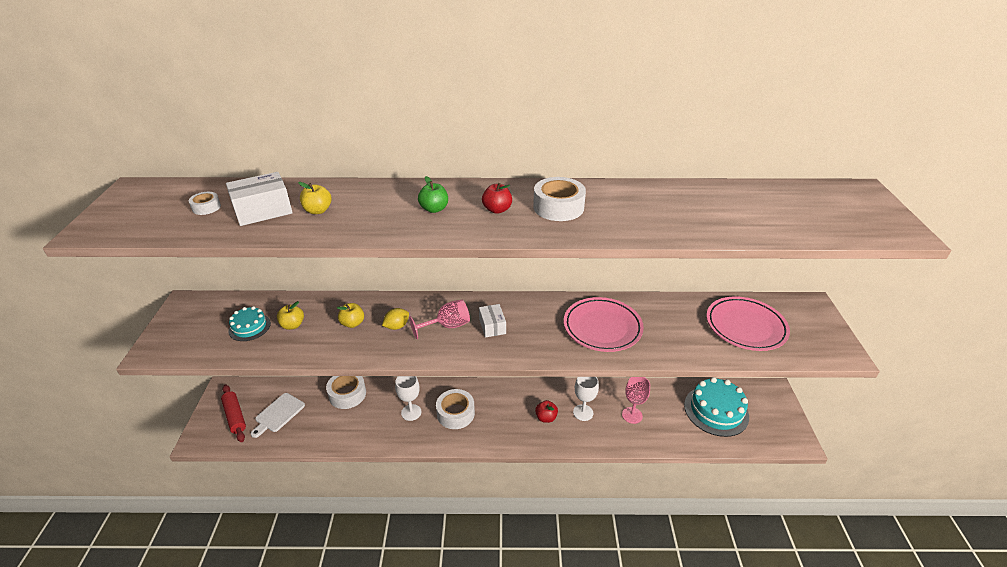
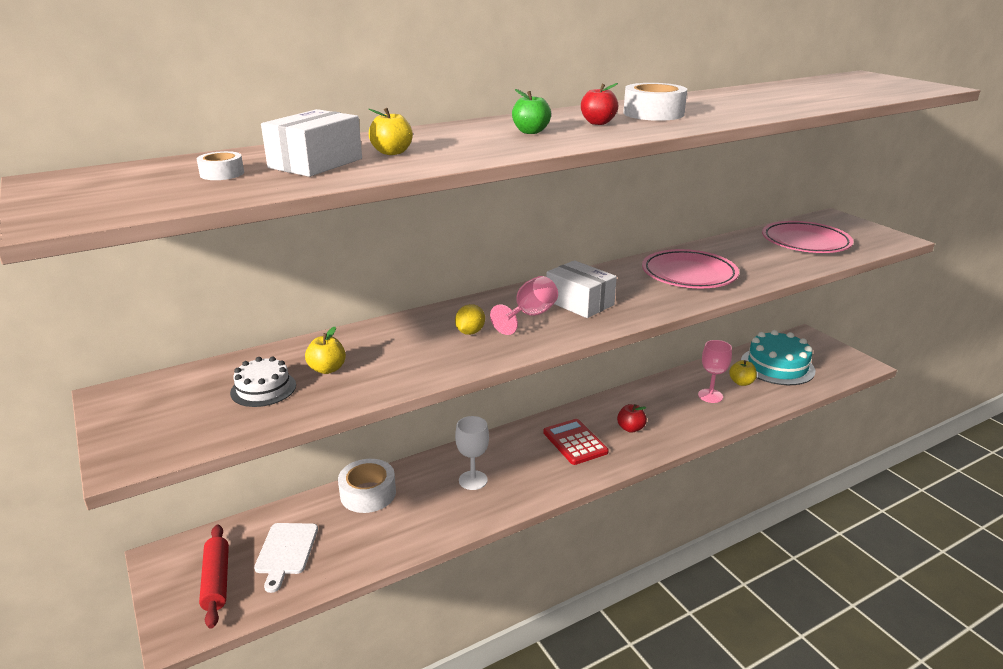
camera: 30 degrees left, 10 degrees down
(235, 416) = (216, 581): red rolling pin -> red rolling pin turned 45 degrees clockwise
(249, 327) = (263, 389): turquoise cake -> white cake
(352, 323) = (409, 345): yellow apple -> yellow apple (741, 382)
(455, 413) = (528, 461): white tape -> none
(492, 326) = (579, 303): white box -> white box, size x1.52
(498, 412) = (575, 442): none -> red calculator
(583, 412) = (662, 410): white goblet -> none

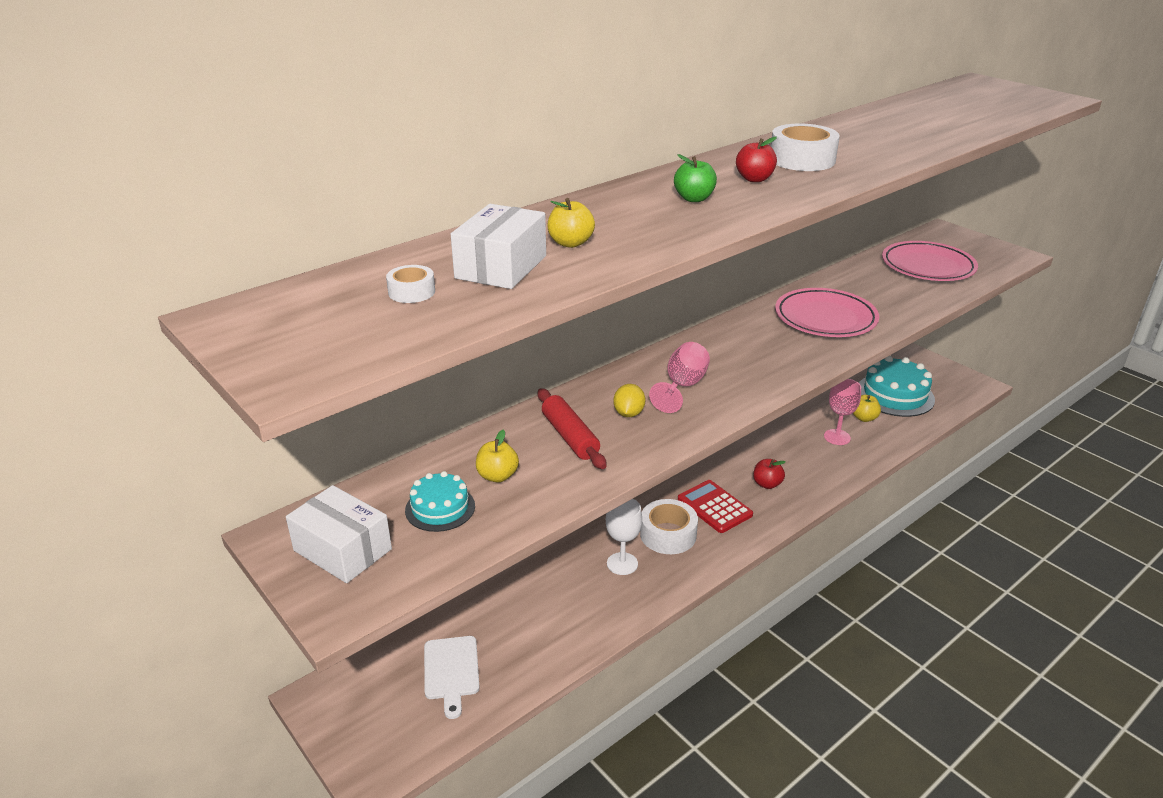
camera: 10 degrees left, 5 degrees up
(216, 581) = (388, 714): red rolling pin -> red rolling pin (570, 437)
(263, 389) = (440, 508): white cake -> turquoise cake
(368, 493) = (515, 593): white tape -> white tape (668, 534)
(579, 303) = (727, 365): white box -> white box (342, 550)

